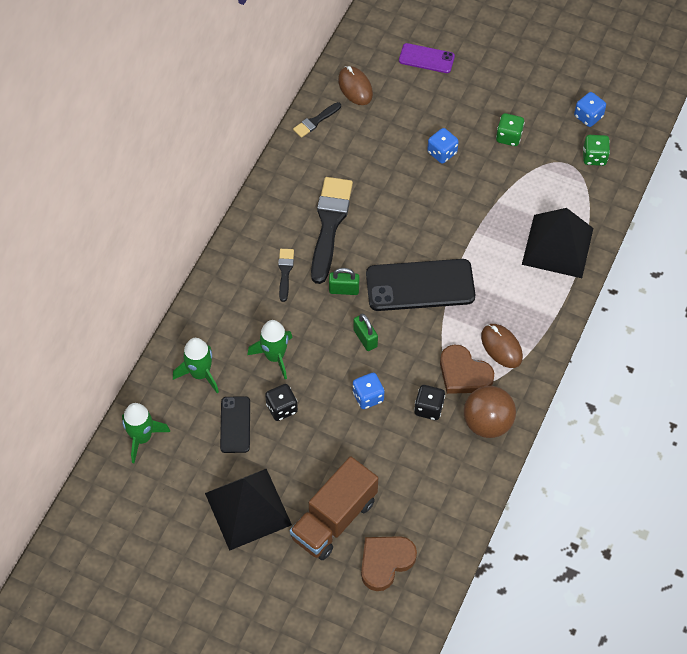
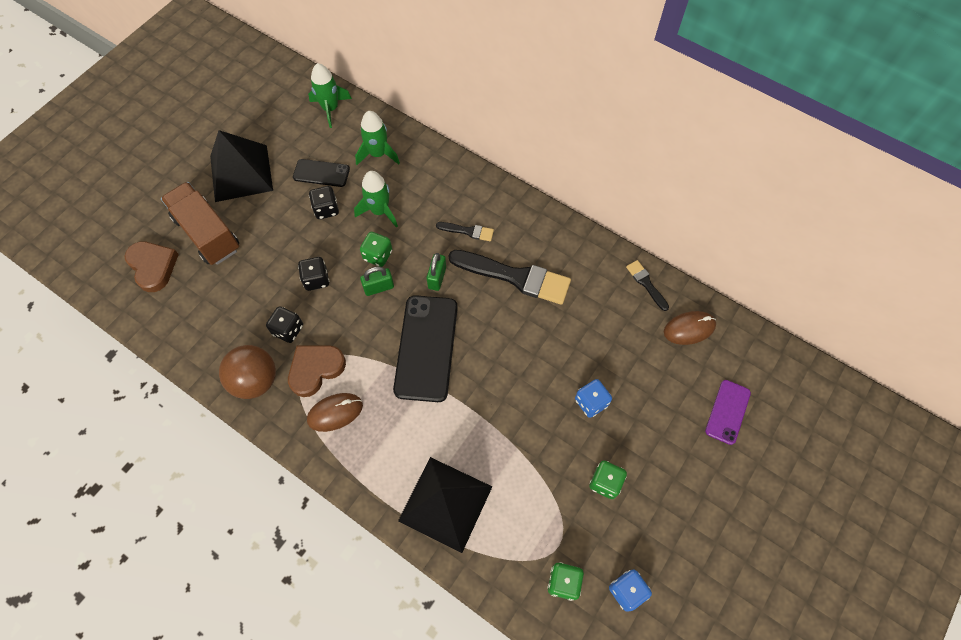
camera: 100 degrees right, 5 degrees up
(329, 347) = (378, 255): none -> green dice
(368, 397) = (316, 279): blue dice -> black dice

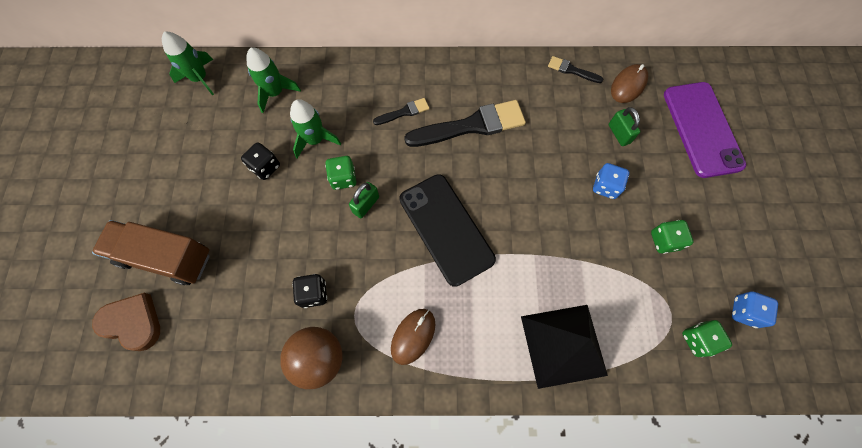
camera: 35 degrees left, 5 degrees up
(241, 173) = (156, 183): black pyramid -> none
(315, 369) = (366, 311): brown heart -> none
(316, 279) = (304, 233): black dice -> none
(321, 173) = (236, 139): black phone -> none
(437, 278) = (409, 165): green padlock -> green padlock (619, 134)
(727, 412) = (702, 129): purple phone -> purple phone, size x1.83

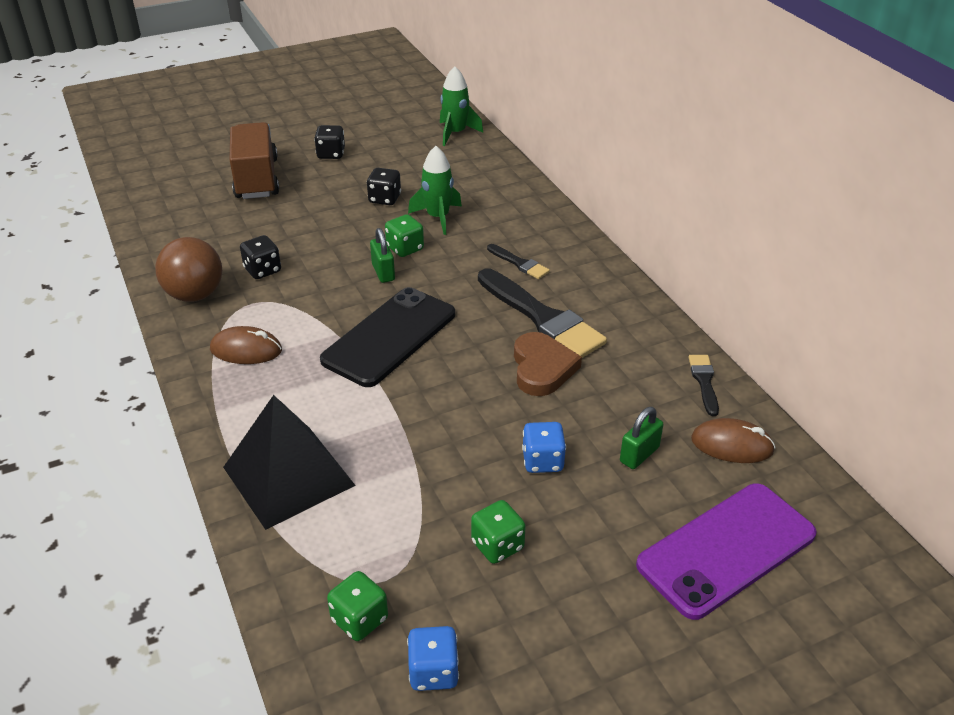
camera: 65 degrees right, 30 degrees down
(133, 323) = (187, 184): brown heart -> brown heart (542, 368)
(166, 183) = (331, 154): none -> black dice
(275, 93) = (474, 177): green rocket -> none
(366, 205) = (383, 272): green padlock -> green padlock turned 60 degrees clockwise

